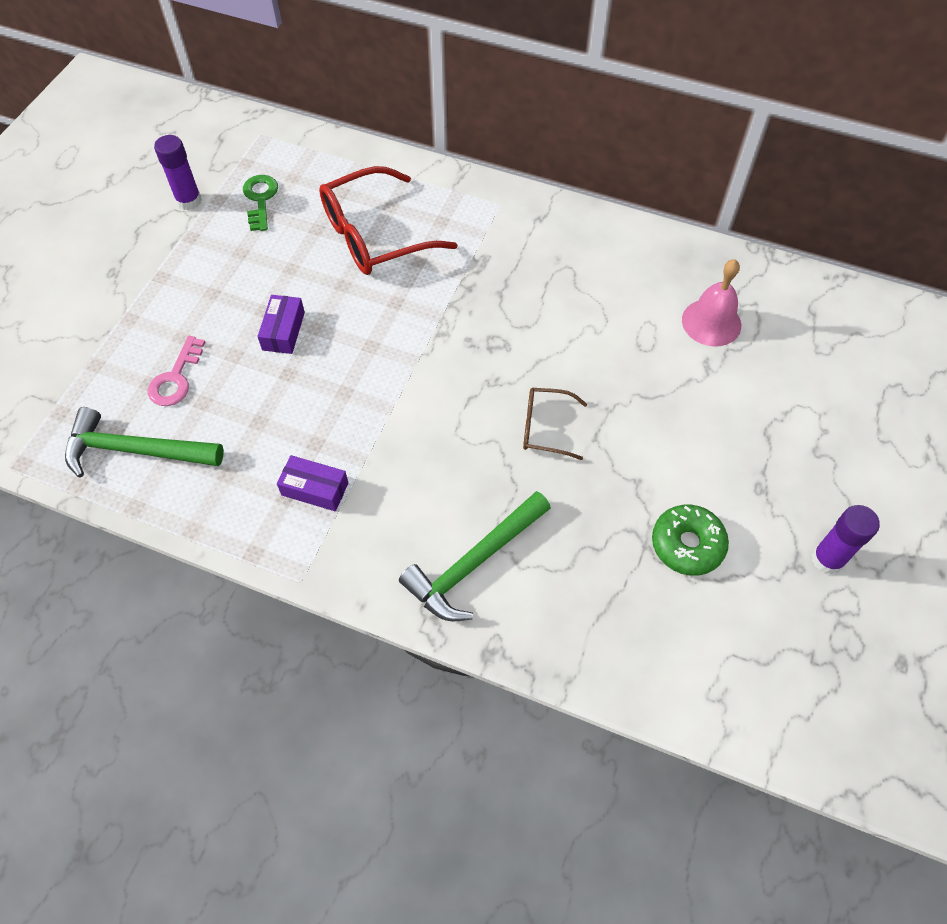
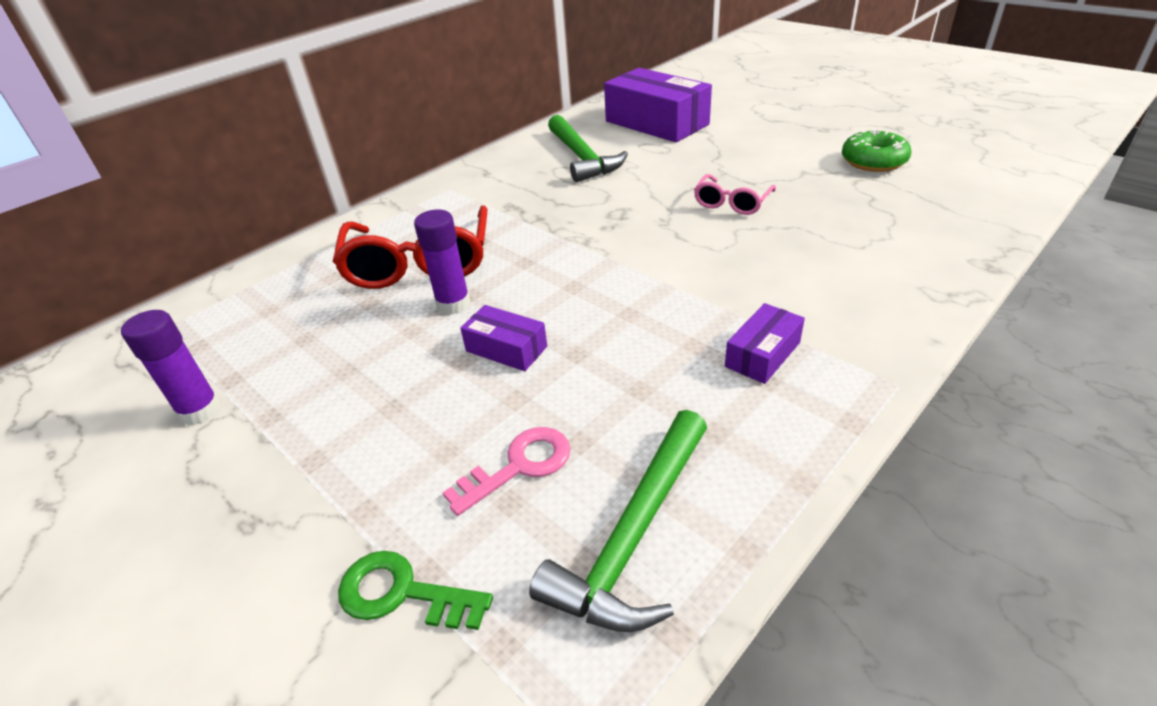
camera: 65 degrees left, 20 degrees down
(176, 378) = (519, 466): pink key -> pink key turned 75 degrees counterclockwise
(260, 199) = (274, 341): green key -> green key (402, 593)
(473, 563) = (883, 261): green hammer -> green hammer (582, 157)
(546, 428) = (732, 202): brown glasses -> pink glasses
(711, 322) = (656, 123): pink bell -> purple box
(827, 559) = (892, 118): purple glue stick -> purple glue stick (453, 304)

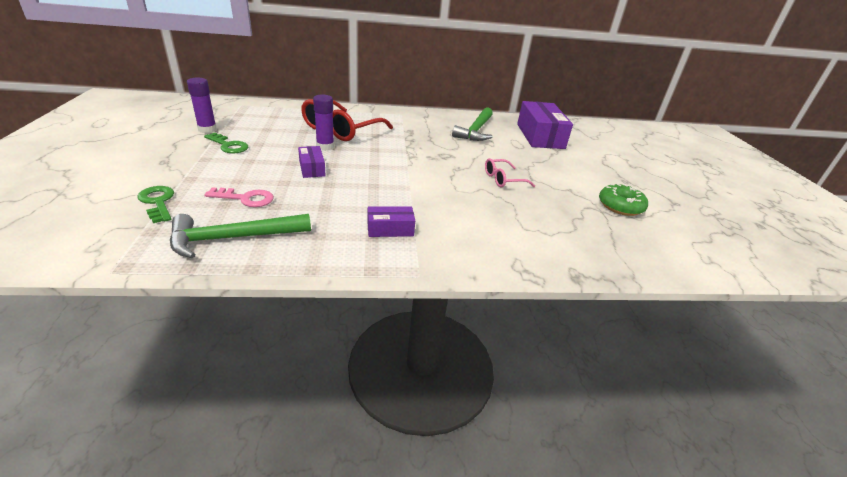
camera: 35 degrees right, 5 degrees down
(302, 409) = (228, 145): none -> green key

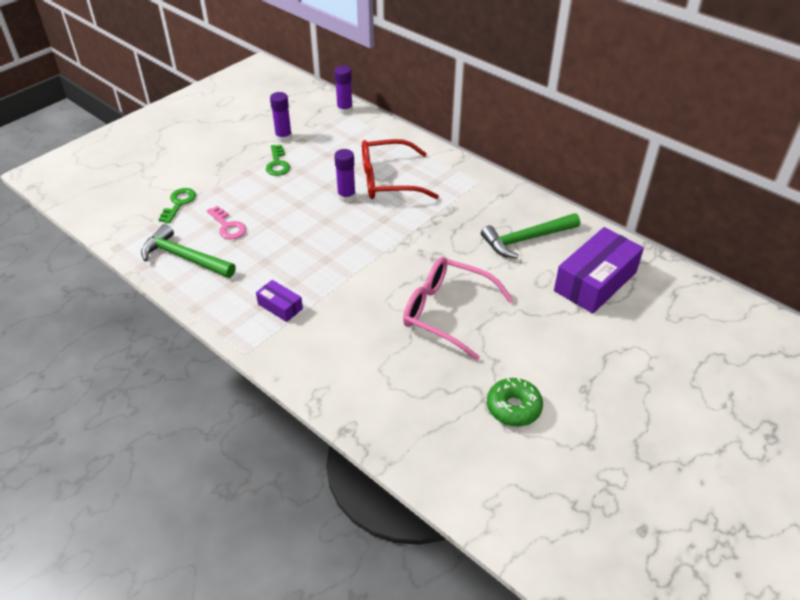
camera: 50 degrees right, 10 degrees up
(239, 103) = (345, 110): none -> purple glue stick
(312, 168) = (305, 217): purple box -> none
(503, 179) = (447, 313): pink glasses -> pink glasses, size x1.90

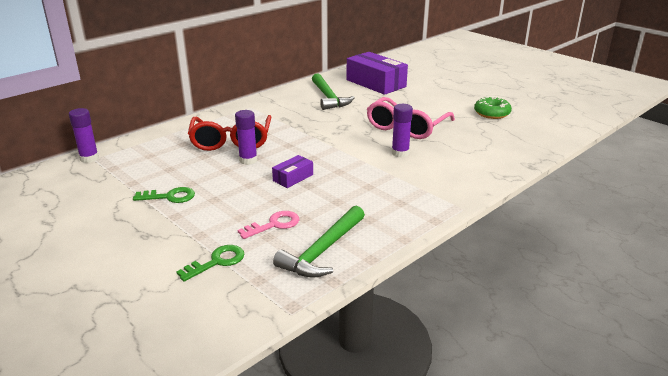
camera: 85 degrees left, 15 degrees down
(179, 203) = (217, 262): green key -> green key turned 120 degrees clockwise
(280, 306) = (401, 192): purple box -> purple box (293, 178)
(283, 137) = (118, 193): purple glue stick -> purple glue stick (400, 153)

